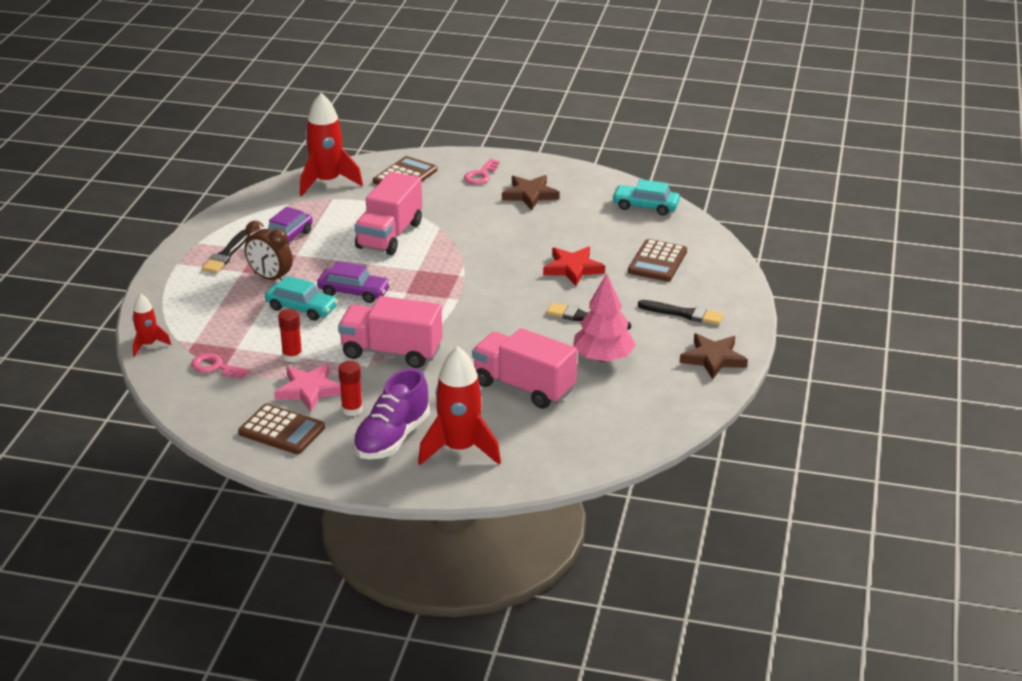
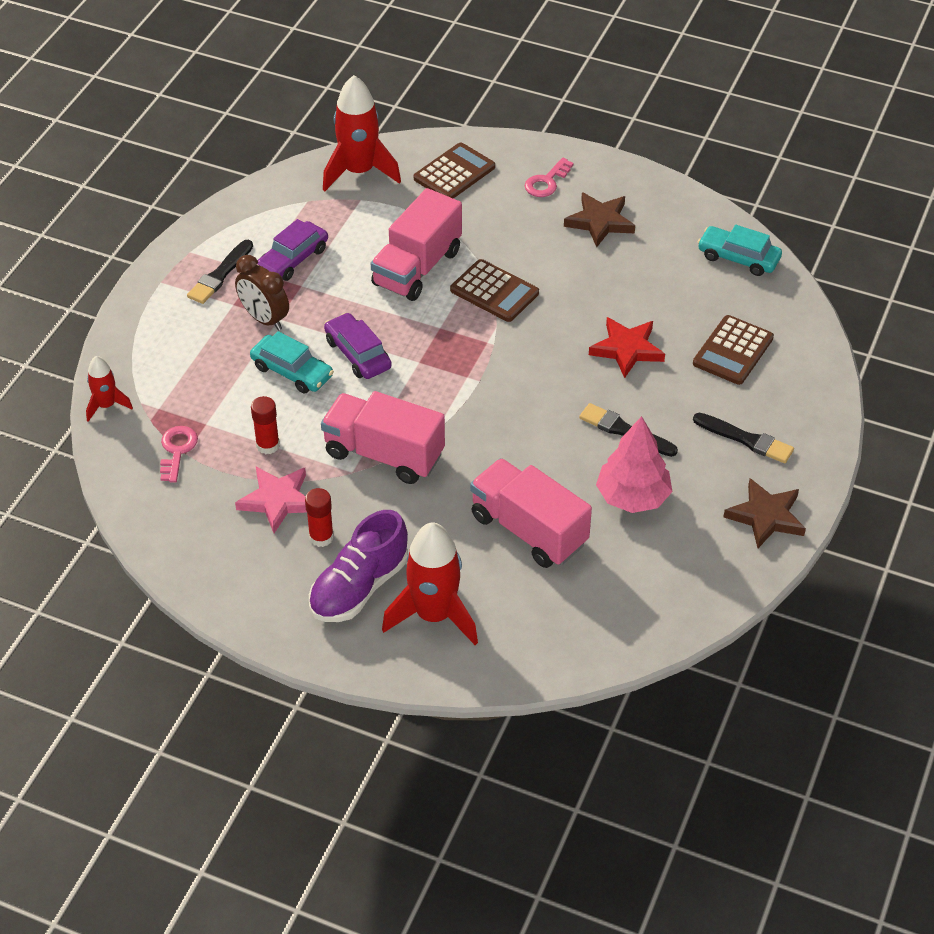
camera: 10 degrees right, 15 degrees up
(215, 367) = (177, 450): pink key -> pink key turned 60 degrees clockwise
(282, 430) = (235, 557): brown calculator -> brown calculator (494, 292)
(354, 292) = (358, 354): purple car -> purple car turned 150 degrees counterclockwise

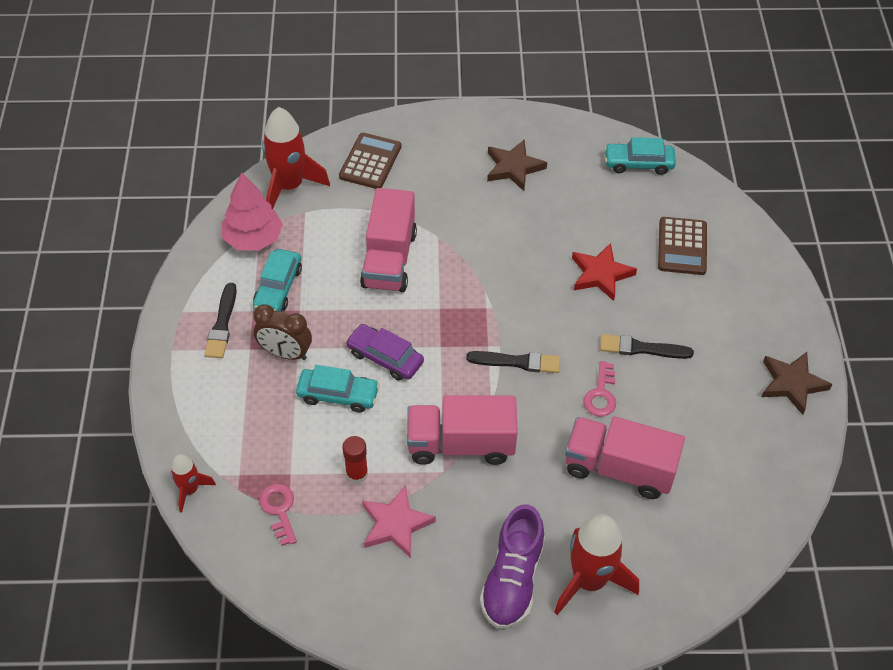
camera: 25 degrees left, 5 degrees up
(292, 259) = (278, 288): purple car -> turquoise car
(321, 537) = (453, 545): red glue stick -> none
(494, 292) = (465, 259): brown calculator -> none
(546, 182) = (450, 145): pink key -> pink key (601, 394)
(633, 497) = (682, 406): pink tree -> pink tree (253, 238)
(746, 439) = (737, 321): black brush -> black brush (517, 362)

